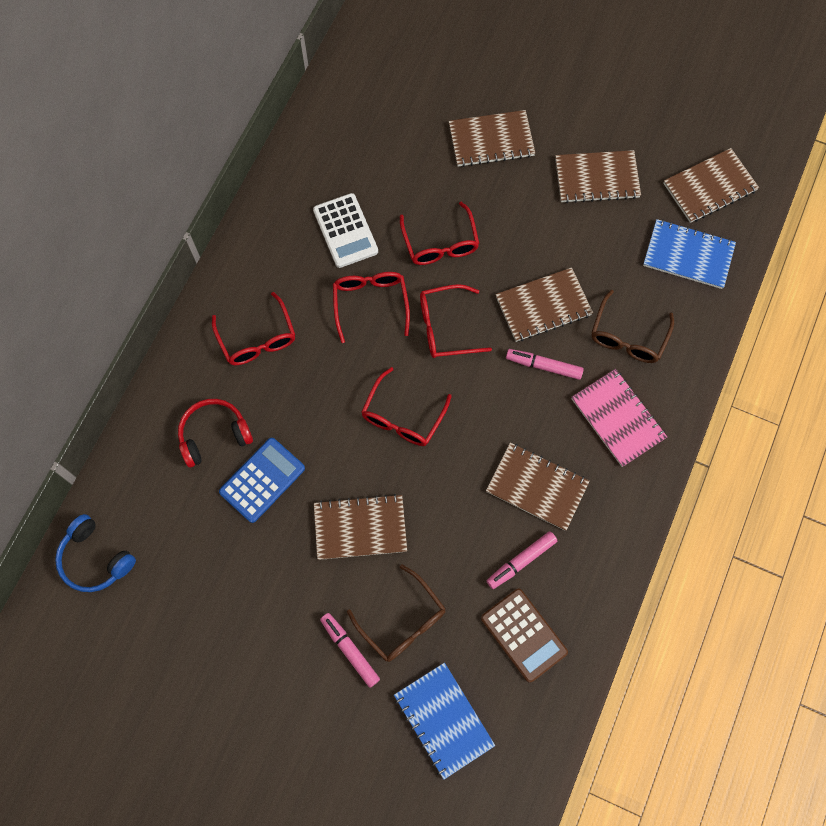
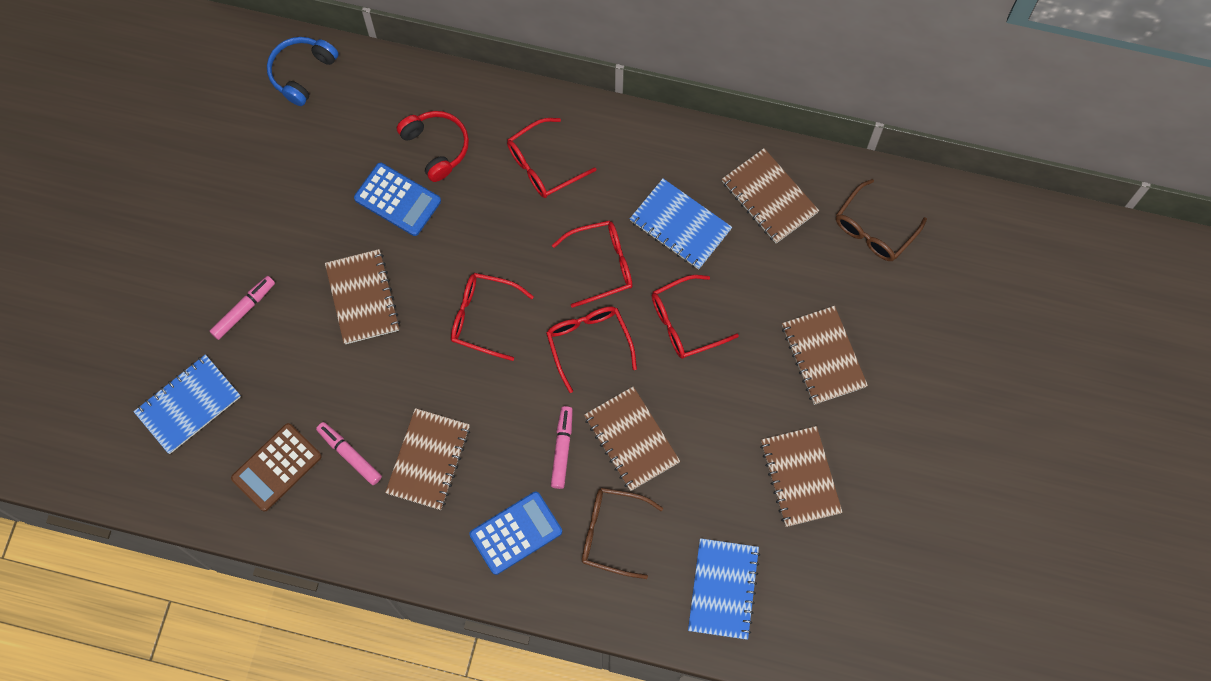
camera: 80 degrees right, 0 degrees up
(345, 231) = (680, 225): white calculator -> blue notebook
(403, 621) = (276, 352): brown glasses -> brown glasses (874, 229)
(618, 418) = (516, 533): pink notebook -> blue calculator
(709, 187) = (816, 606): brown notebook -> brown notebook (769, 197)

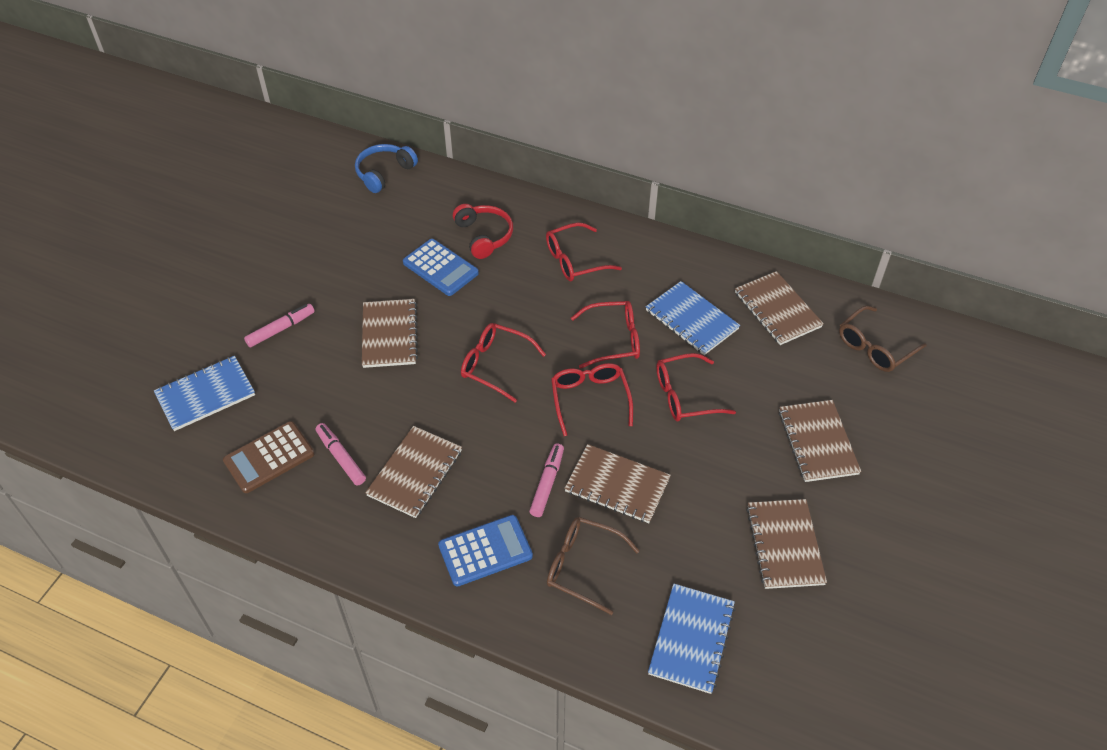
camera: 10 degrees right, 20 degrees down
(631, 439) = (617, 485): brown notebook -> brown notebook turned 45 degrees counterclockwise

